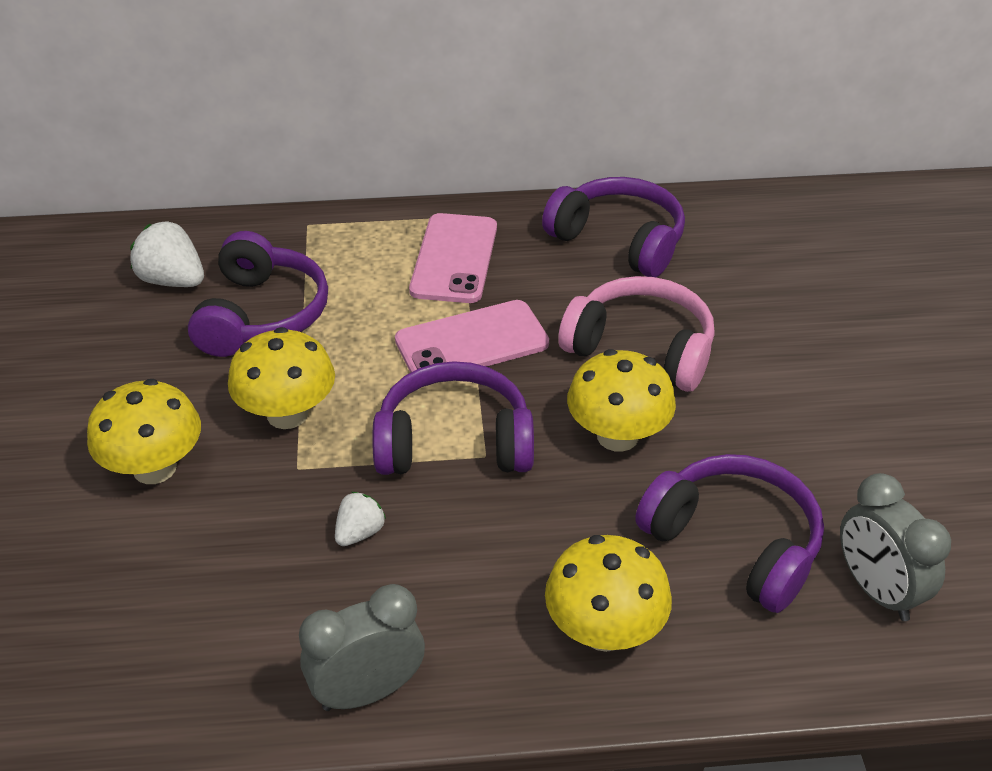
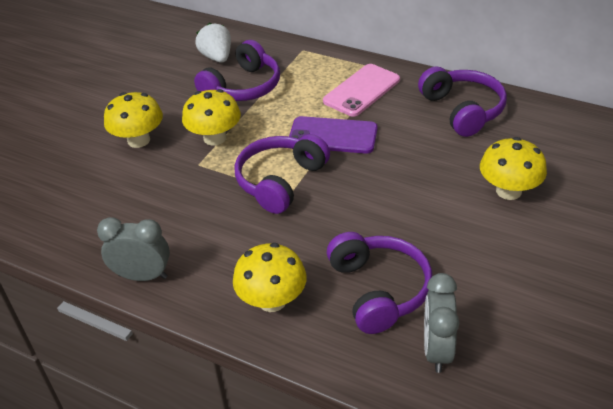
camera: 35 degrees right, 0 degrees up
(359, 533) = (200, 205): white strawberry -> none
(454, 442) = (280, 181): purple headphones -> purple headphones turned 90 degrees counterclockwise
(471, 342) = (333, 136): pink phone -> purple phone
(617, 436) = (366, 211): yellow mushroom -> yellow mushroom (508, 191)
(641, 349) = (421, 172): pink headphones -> none

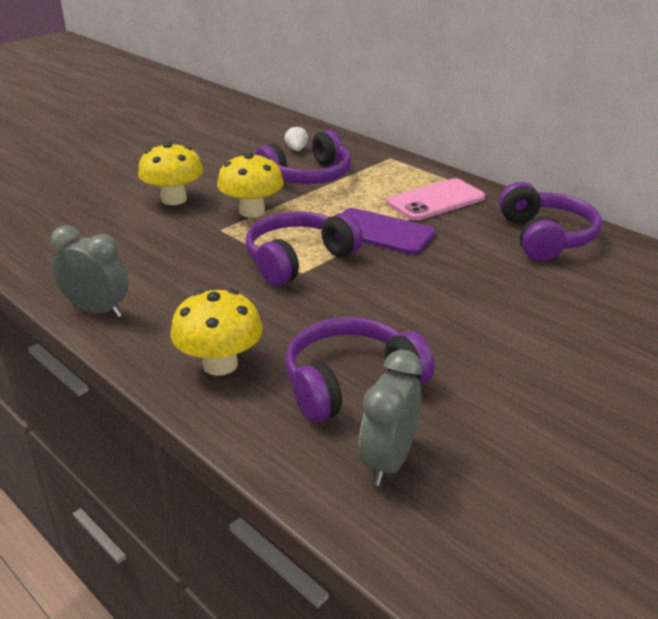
camera: 15 degrees right, 10 degrees down
(217, 57) = (296, 149): white strawberry -> white strawberry, size x0.60
(379, 290) = (350, 383): purple headphones -> purple headphones turned 120 degrees counterclockwise
(508, 191) = (565, 321): yellow mushroom -> none

